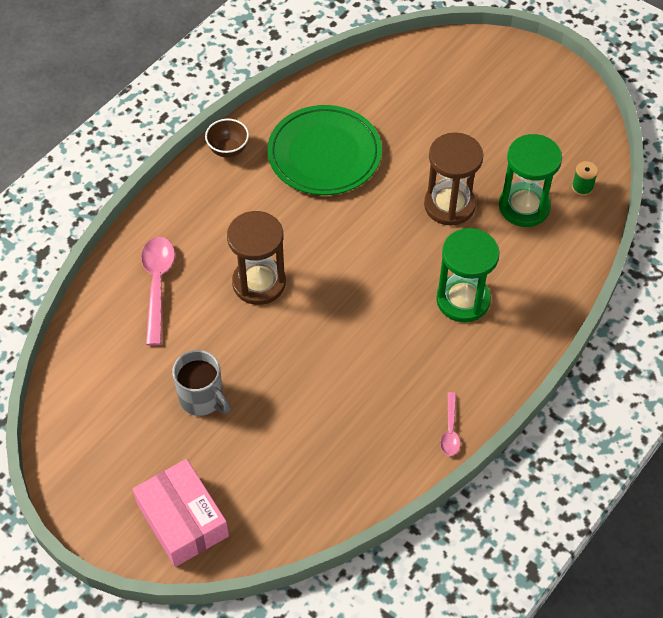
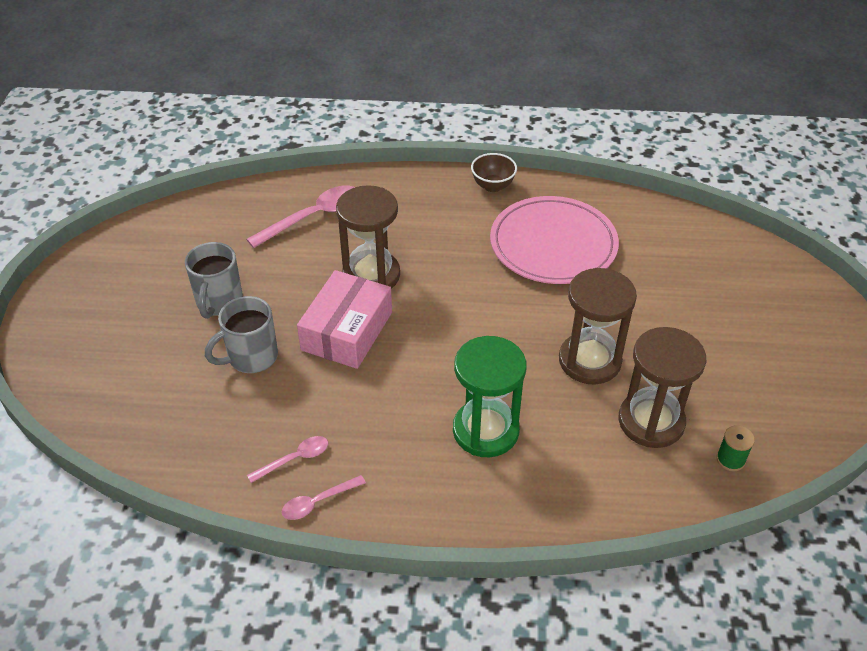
camera: 55 degrees right, 10 degrees down
(182, 520) = (84, 353): pink box -> pink box (347, 331)
(282, 405) = (251, 357): none -> grey mug
(324, 154) = (553, 245): green plate -> pink plate
(402, 425) = (295, 459): none -> pink spoon
(524, 206) = (651, 421): green hourglass -> brown hourglass

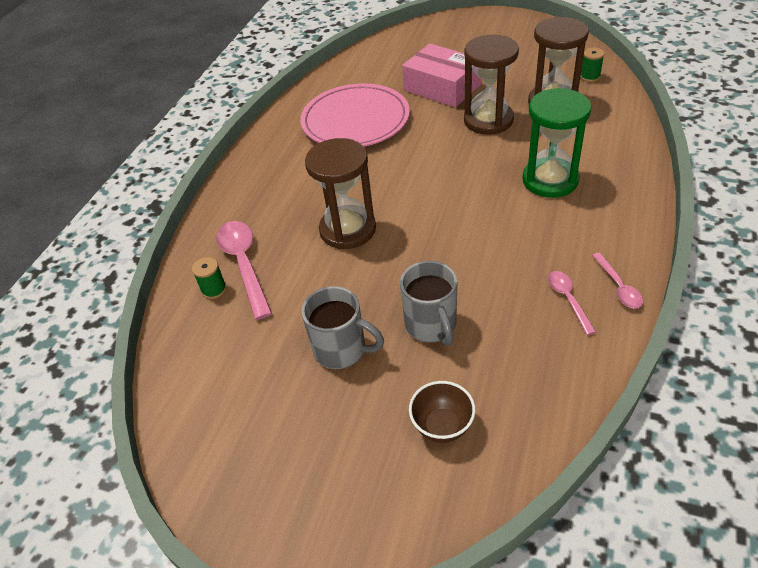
camera: 70 degrees left, 0 degrees up
(281, 207) = (214, 289): none -> green spool
(347, 331) = (416, 252): pink box -> pink box (442, 87)
(492, 186) = (266, 143): brown bowl -> brown bowl (442, 426)

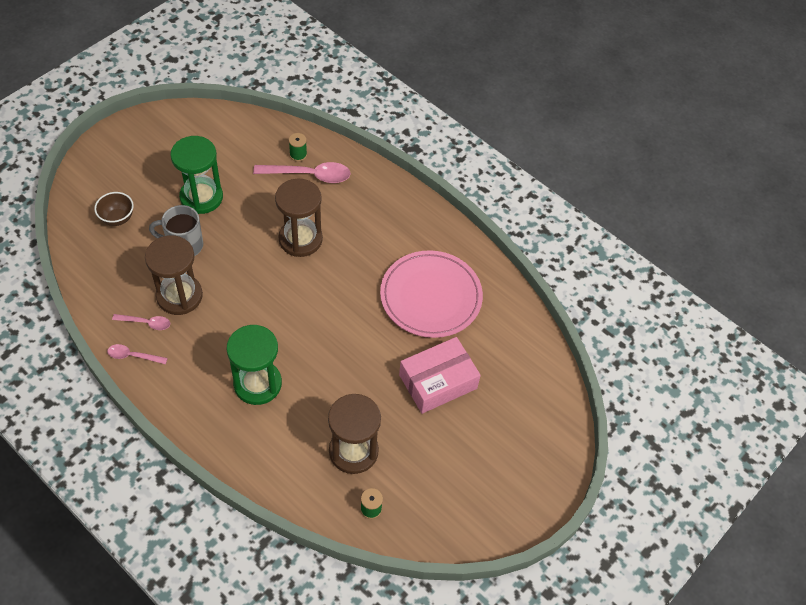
camera: 105 degrees right, 10 degrees up
(342, 350) = (201, 197): grey mug -> green hourglass
(488, 120) = (363, 388): brown hourglass -> brown hourglass (179, 296)

